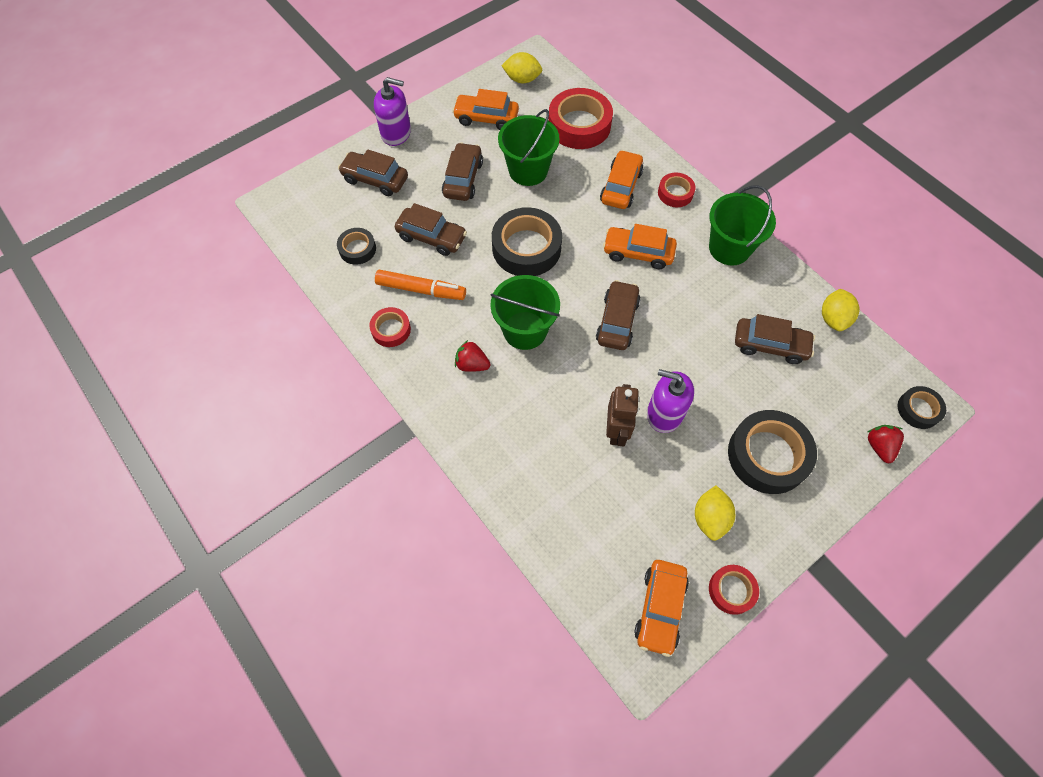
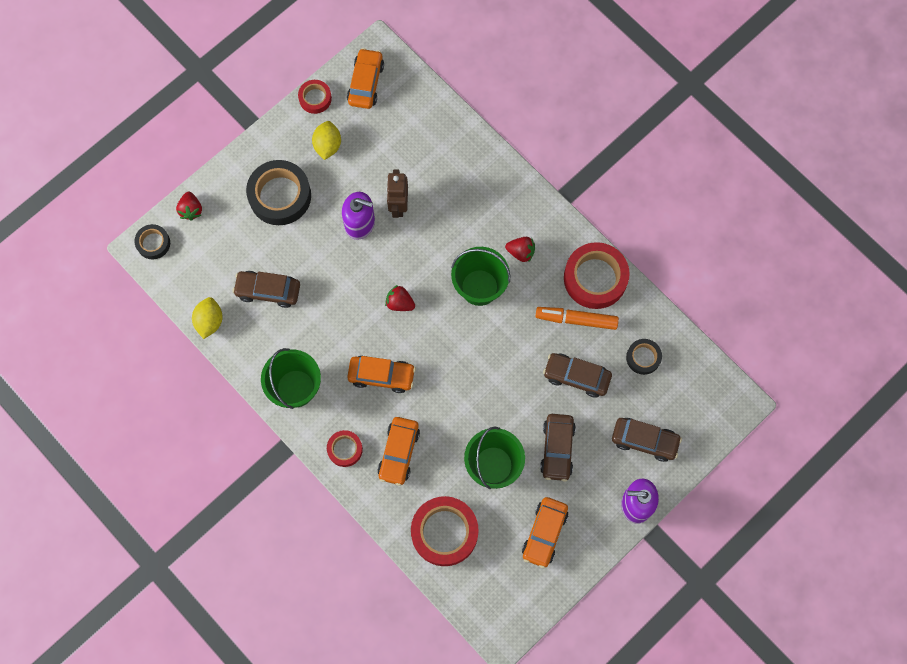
camera: 175 degrees right, 10 degrees up
(391, 330) = (595, 278): red tape -> red tape, size x1.87
(486, 118) = (544, 533): orange car -> orange car turned 105 degrees clockwise
(522, 79) = (512, 596): yellow lemon -> none
(526, 248) = (486, 372): black tape -> none
(617, 321) = (400, 303): brown car -> red strawberry

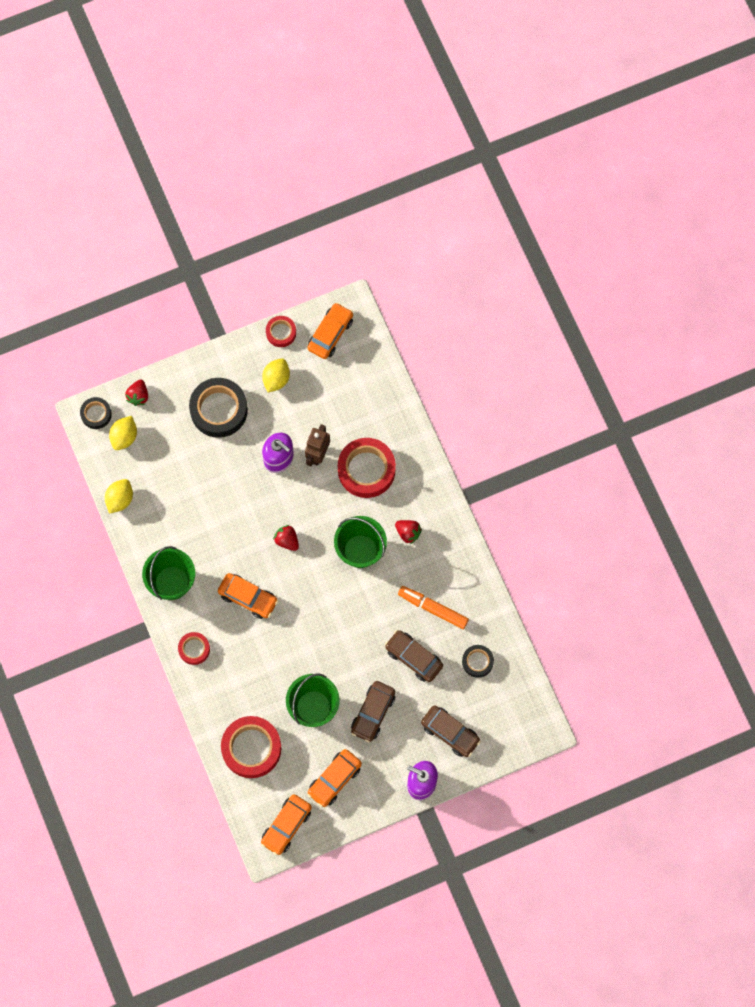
camera: 20 degrees right, 0 degrees up
(191, 256) = (124, 437): none -> yellow lemon
(268, 291) = (178, 490): brown car -> none
(399, 453) = (238, 668): orange car -> orange car (286, 826)
(595, 278) = (463, 578): red tape -> red tape (366, 470)

